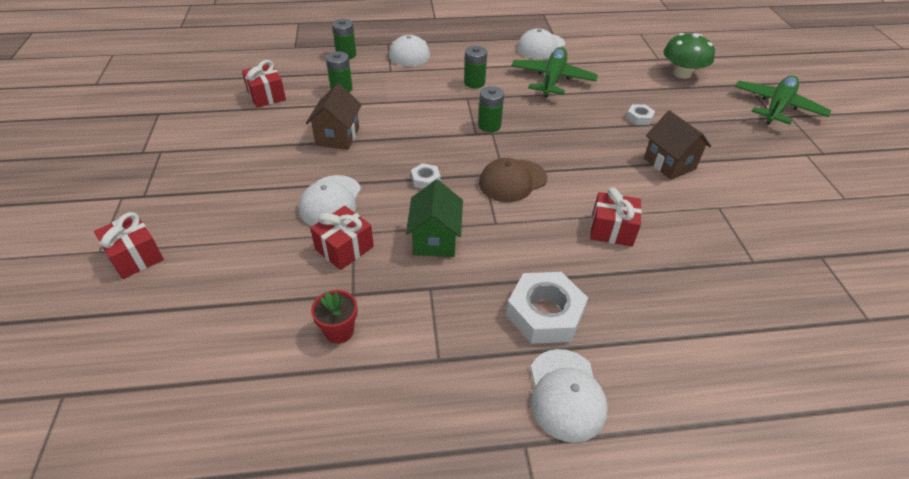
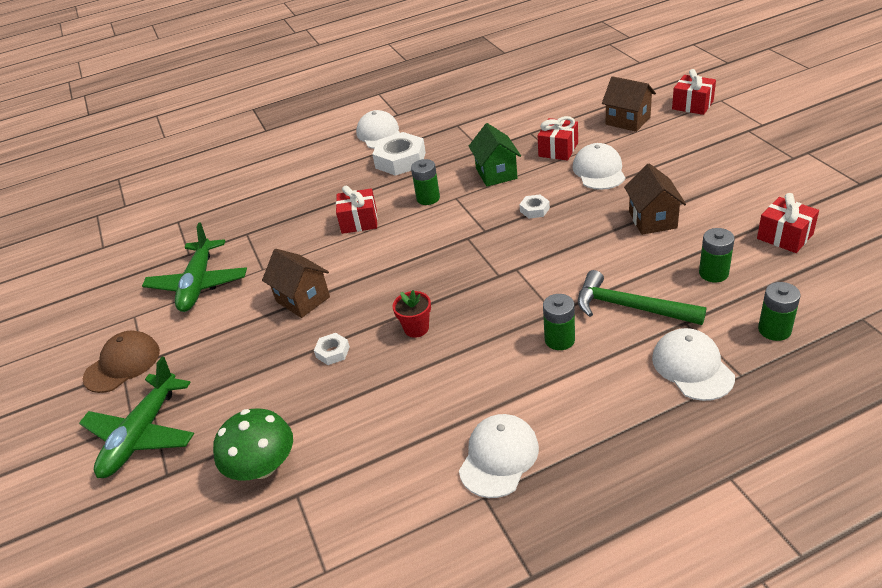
camera: 170 degrees right, 5 degrees down
(229, 262) = (627, 121): none -> brown house
(339, 331) = (523, 117): red flower pot -> red flower pot (416, 328)
(414, 87) = (630, 307): none -> green hammer
(489, 125) = (506, 283): green battery -> green battery (428, 198)
(512, 181) = (455, 233): brown cap -> brown cap (122, 364)
(552, 79) = (457, 383): green plane -> green plane (198, 284)

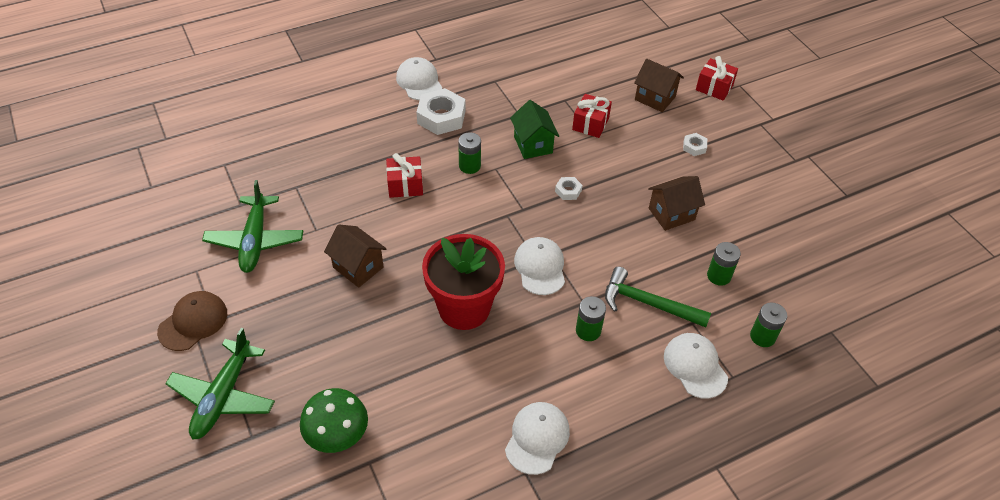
camera: 10 degrees left, 10 degrees up
(333, 352) = (390, 326): white nut -> white nut (694, 147)
(416, 328) = (464, 308): red flower pot -> red flower pot, size x2.36
(599, 171) = (626, 153): white cap -> white cap (540, 267)
(652, 220) = (671, 214): brown house -> brown house turned 75 degrees clockwise
(785, 236) = (780, 244): red gift -> none

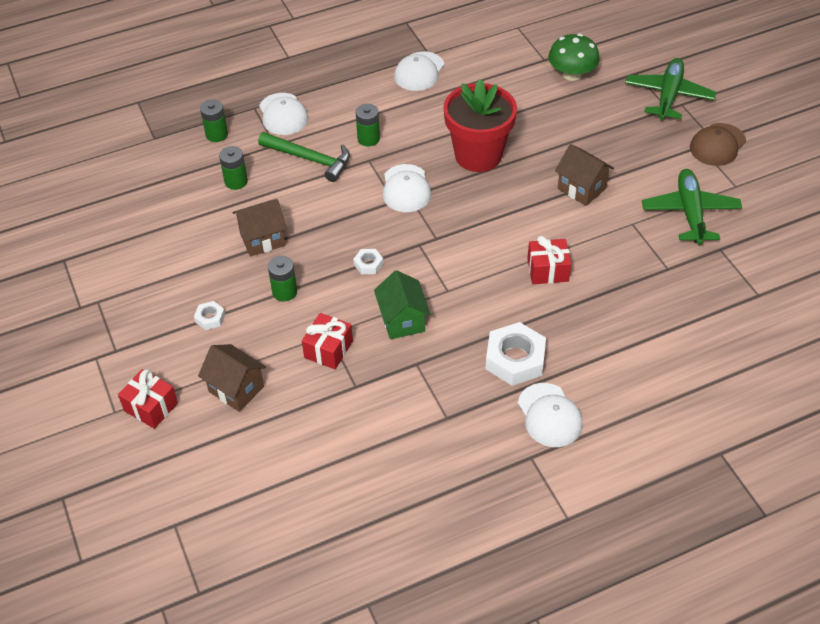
camera: 175 degrees left, 0 degrees up
(469, 166) = (477, 293): green battery -> green battery (284, 292)

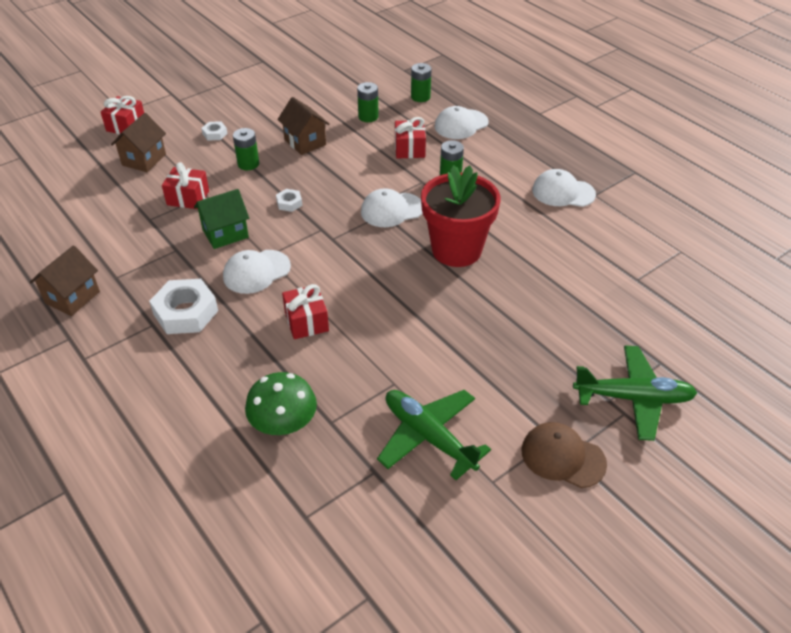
camera: 75 degrees right, 5 degrees down
(310, 159) = (409, 149): green hammer -> red gift
(549, 415) = (117, 345): white cap -> white cap (256, 272)
(571, 74) = (624, 305): green mushroom -> green mushroom (283, 423)
(581, 188) = (435, 334): brown house -> brown house (72, 297)
(690, 212) = (428, 436): green plane -> green plane turned 120 degrees counterclockwise

